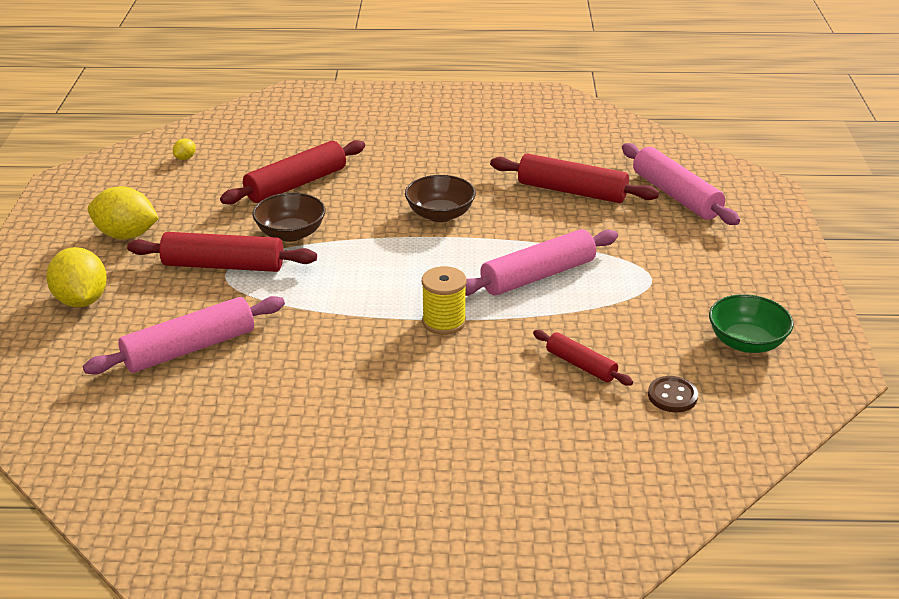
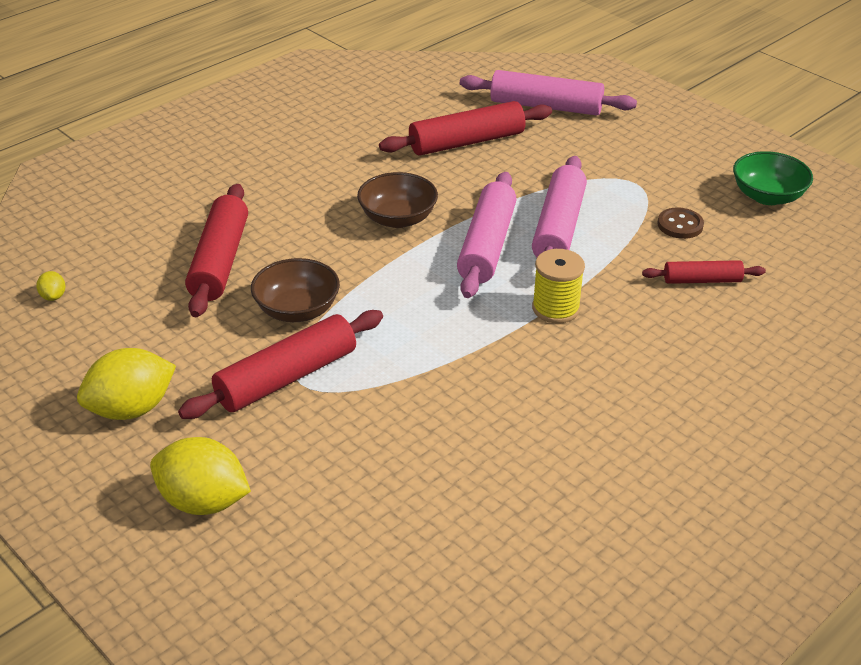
camera: 45 degrees left, 5 degrees up
(189, 348) = (393, 472): pink rolling pin -> pink rolling pin (487, 246)
(672, 396) = (790, 265): brown button -> brown button (680, 225)

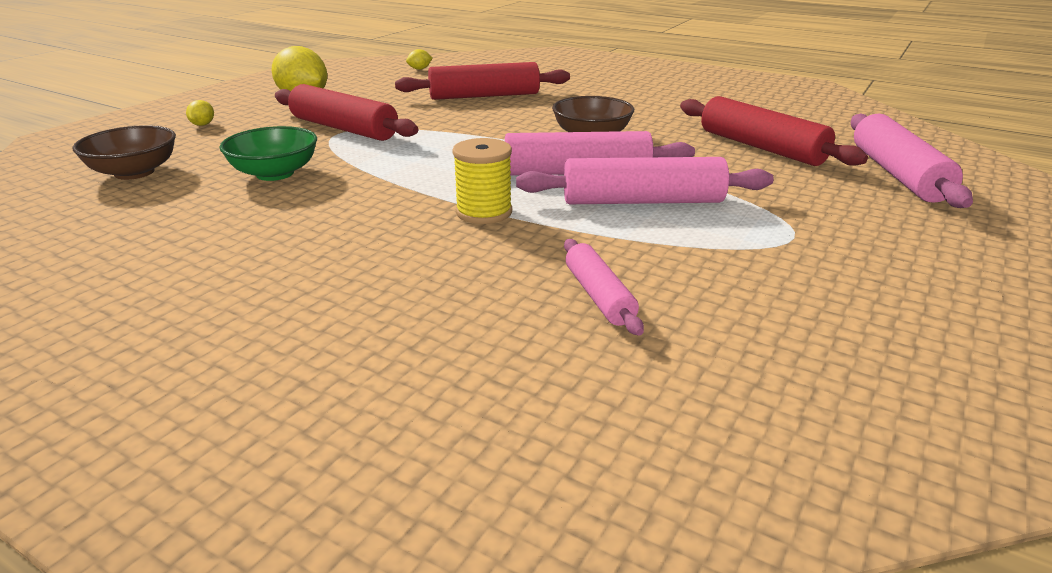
camera: 75 degrees right, 10 degrees down
(203, 501) = (202, 125): yellow lemon -> yellow lemon, size x0.44
(297, 310) = (432, 122): brown bowl -> brown bowl (134, 172)
(680, 225) = (722, 272): brown button -> none
(702, 280) = (599, 296): red rolling pin -> pink rolling pin
(767, 196) = (890, 343): green bowl -> green bowl (275, 173)

